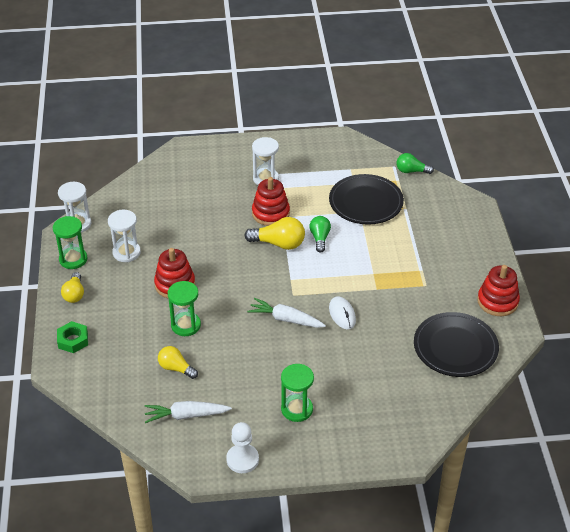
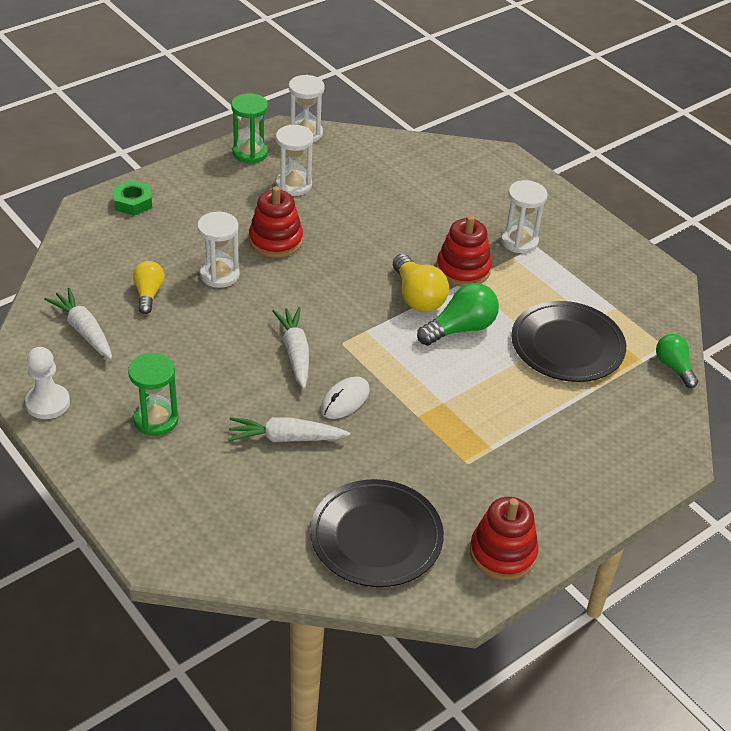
camera: 55 degrees right, 0 degrees up
(74, 294) = (200, 175): yellow light bulb -> none
(186, 325) = (219, 275): green hourglass -> white hourglass
(320, 238) = (460, 329): green light bulb -> green light bulb, size x1.51
(354, 354) = (286, 438): none -> white carrot

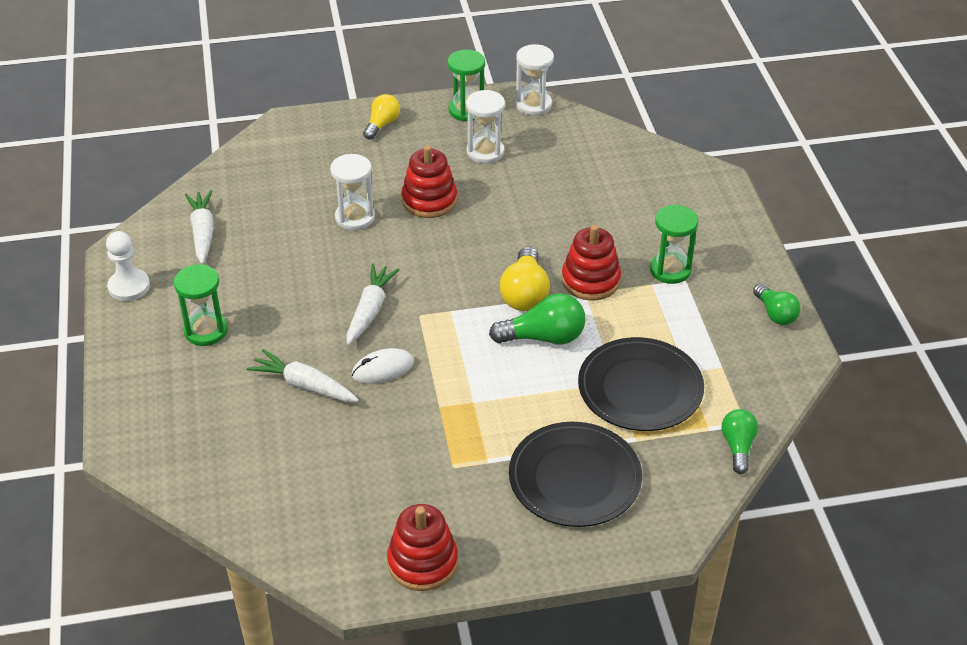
camera: 30 degrees right, 0 degrees up
(133, 202) = (327, 129): green nut -> none
(148, 294) = (280, 216): yellow light bulb -> yellow light bulb (382, 124)
(376, 537) = (318, 503): black plate -> black plate (574, 478)
(519, 241) = (670, 270): white hourglass -> green hourglass
(623, 252) = (775, 313): none -> green light bulb

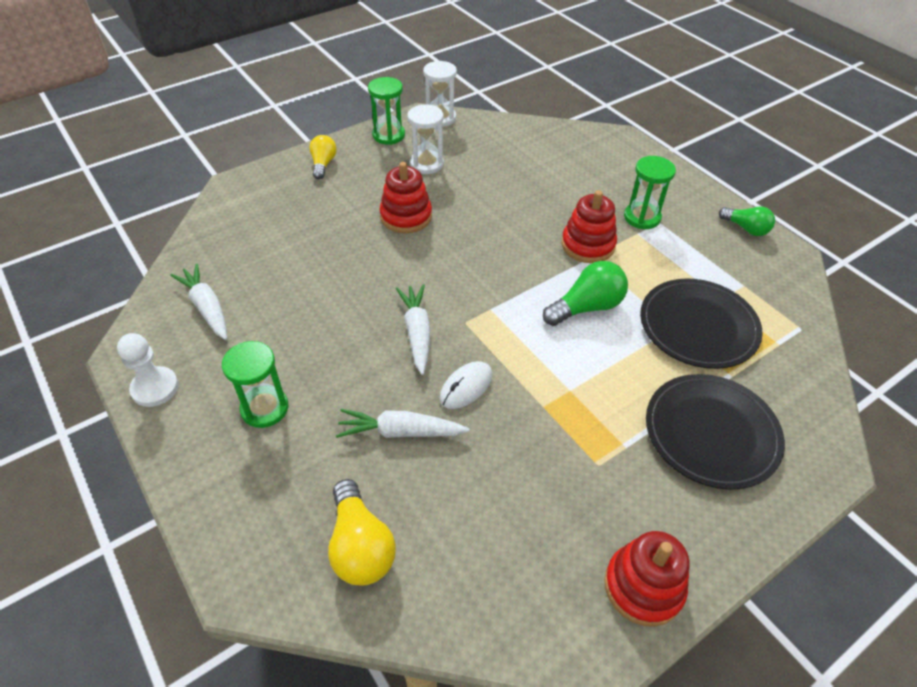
camera: 25 degrees left, 5 degrees up
(355, 217) = (348, 250): white hourglass -> none
(525, 293) = (543, 273): yellow light bulb -> yellow light bulb (360, 546)
(738, 447) = (813, 351): green light bulb -> none

